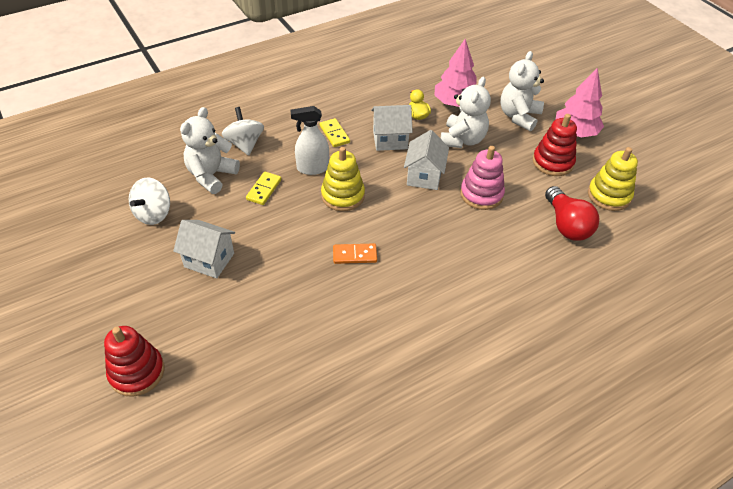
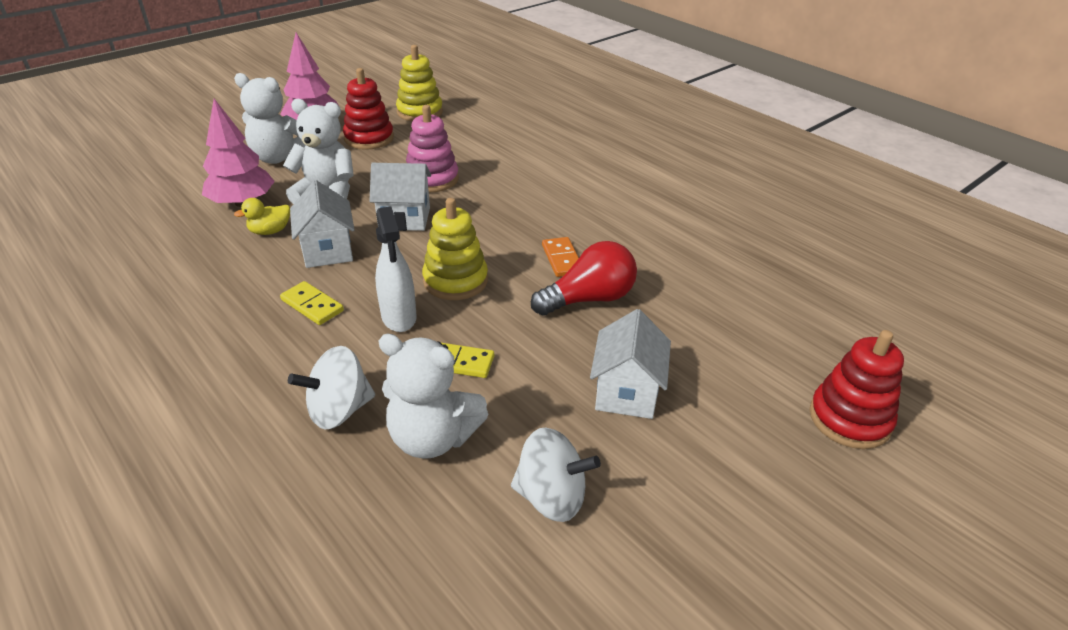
camera: 100 degrees left, 10 degrees down
(334, 134) = (312, 305): yellow domino -> yellow domino turned 75 degrees clockwise
(566, 225) = (469, 133): red light bulb -> red light bulb (589, 299)

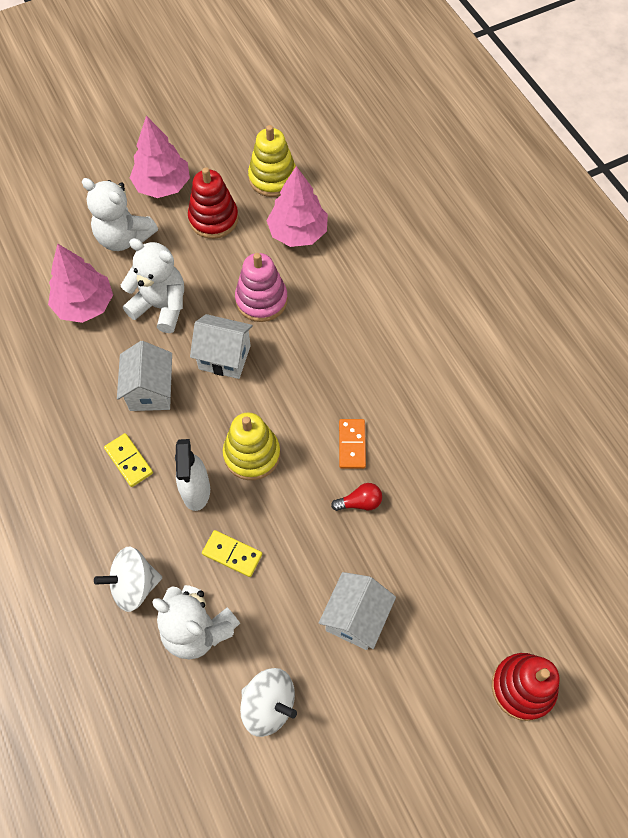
camera: 15 degrees right, 25 degrees up
(270, 231) = (104, 353): yellow duck -> none
(454, 138) = (297, 233): none -> pink tree
(589, 299) = (360, 502): red light bulb -> red light bulb, size x0.52

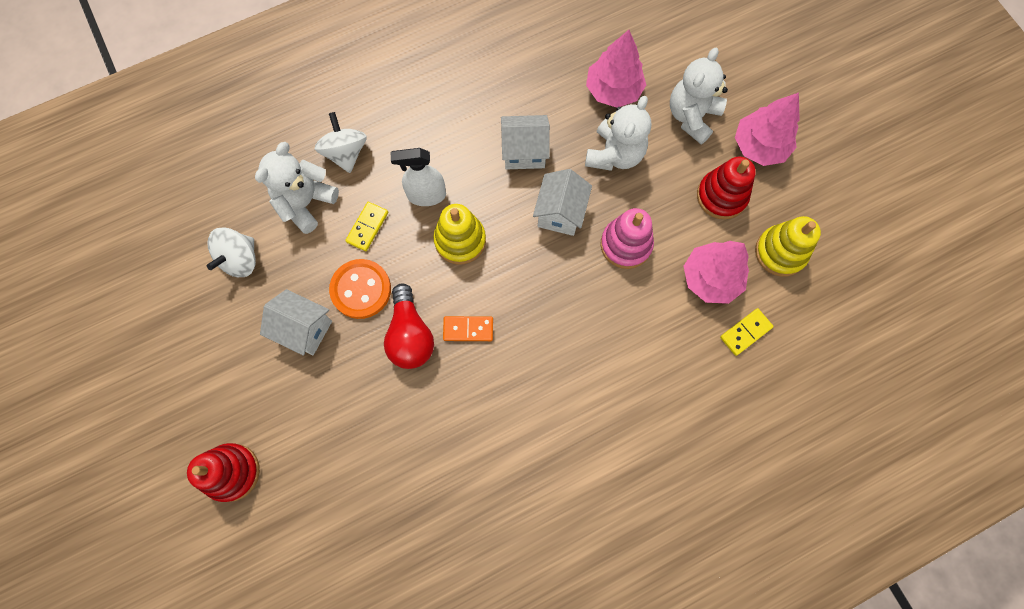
camera: 90 degrees right, 10 degrees up
(128, 461) = (456, 140): yellow domino -> yellow domino (745, 332)
(308, 557) = (361, 289): none -> orange button
(360, 502) = (410, 335): red light bulb -> red light bulb, size x1.91

